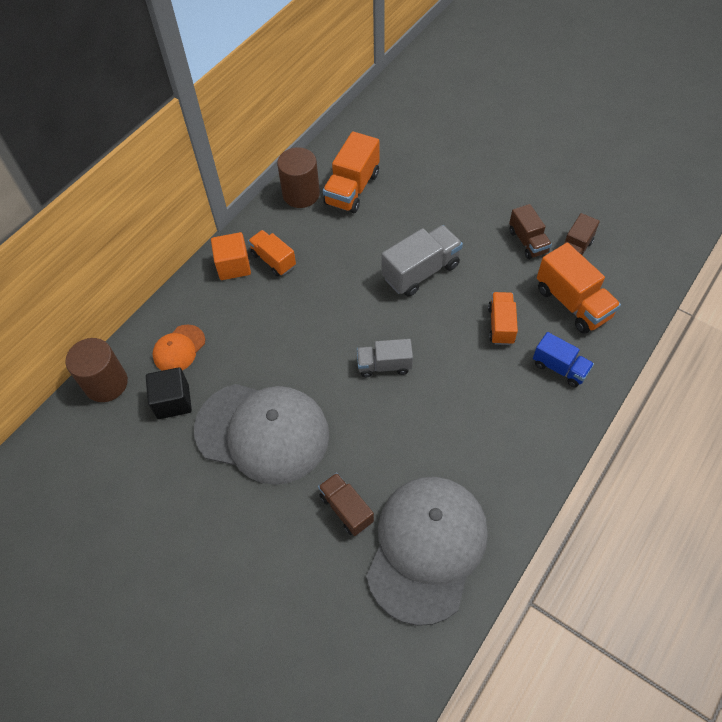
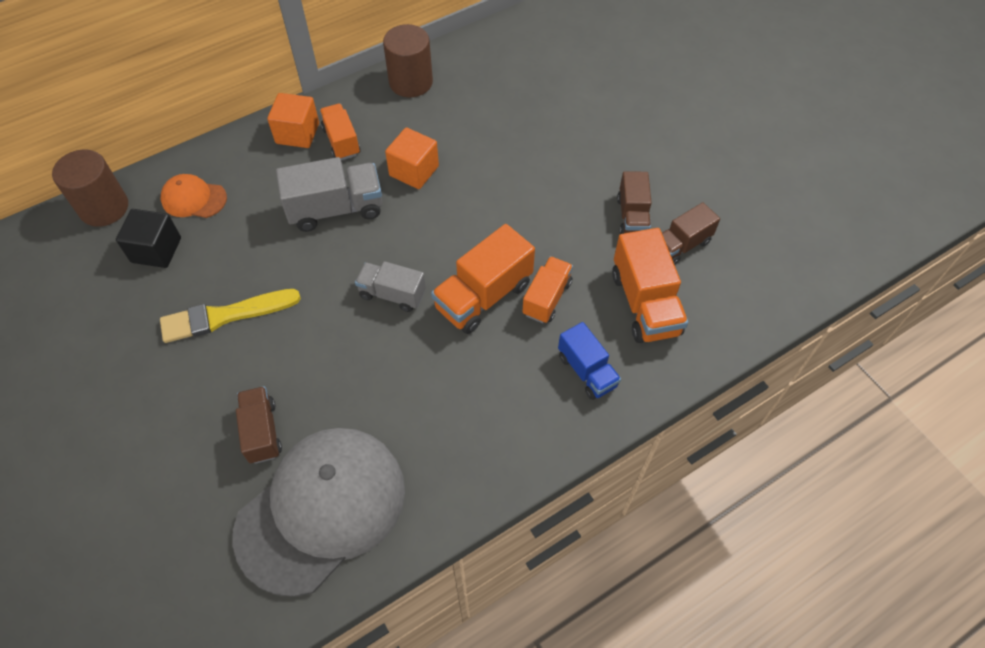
camera: 20 degrees right, 0 degrees up
(179, 349) = (194, 199): orange cap -> orange cap turned 45 degrees clockwise
(262, 432) = (225, 316): grey cap -> yellow brush
(345, 264) = (414, 171): none -> orange cube
(352, 189) = (468, 94): orange truck -> orange truck (483, 296)
(421, 271) = (491, 207): grey truck -> grey truck (336, 209)

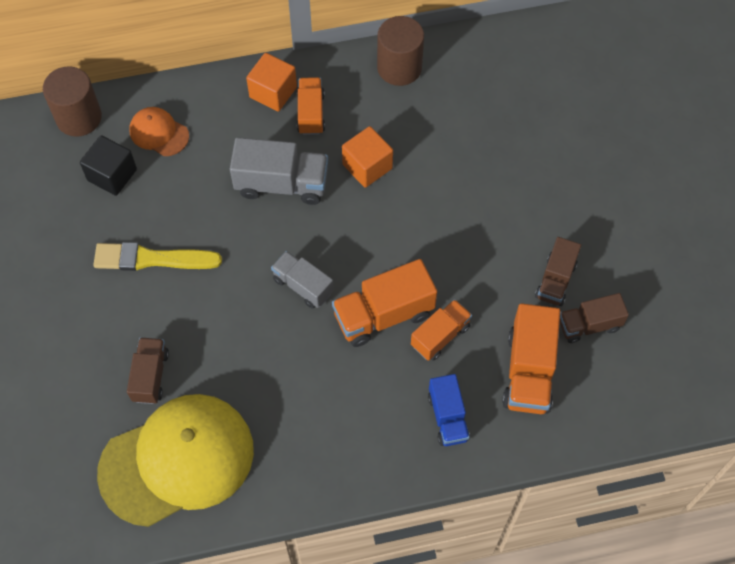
camera: 20 degrees right, 5 degrees up
(321, 509) = (177, 460): grey cap -> yellow cap

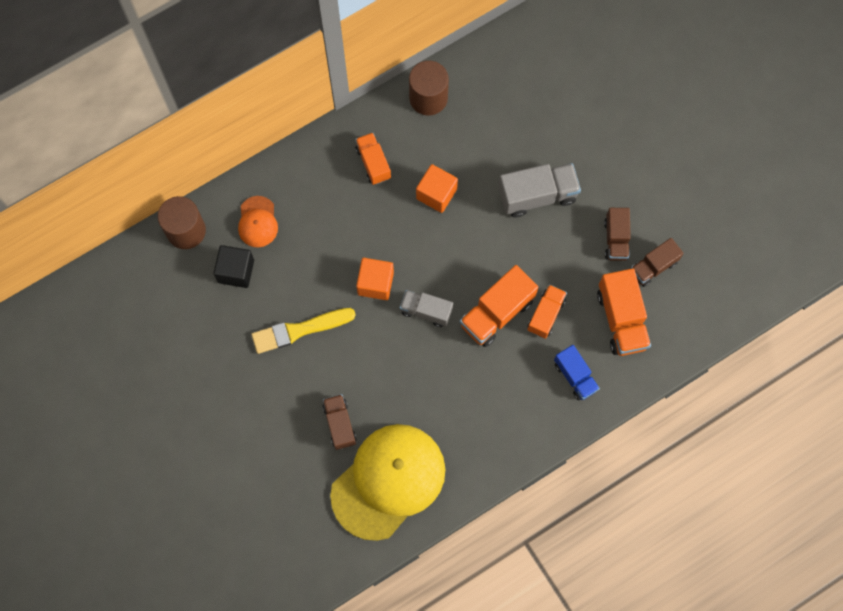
camera: 20 degrees left, 10 degrees up
(159, 133) = (257, 222): orange cap -> orange cap turned 105 degrees counterclockwise
(273, 92) = (335, 154): orange cube -> orange cube (375, 283)
(282, 184) = (375, 232): grey truck -> grey truck (537, 195)

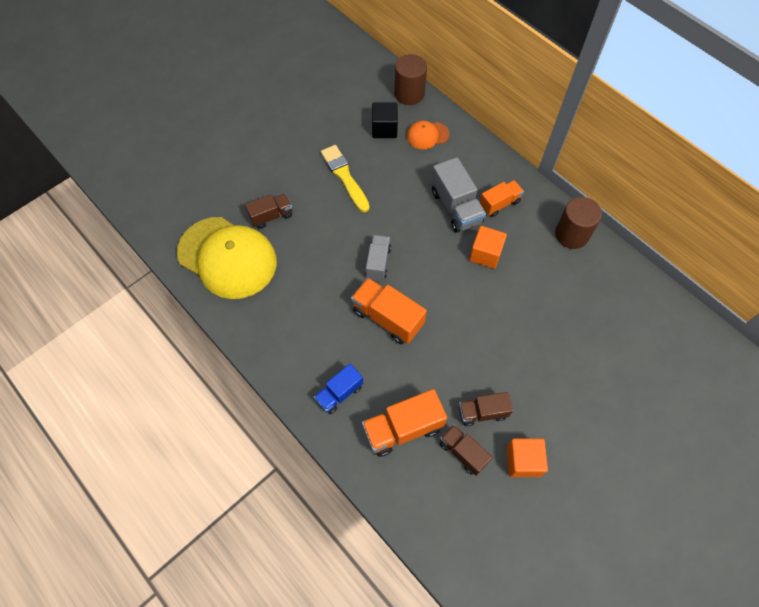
camera: 80 degrees right, 10 degrees down
(375, 283) = (394, 222): orange cube -> orange cube (523, 461)
(537, 195) = (507, 335): grey truck -> grey truck (456, 207)
(546, 314) = (394, 359): orange truck -> none

